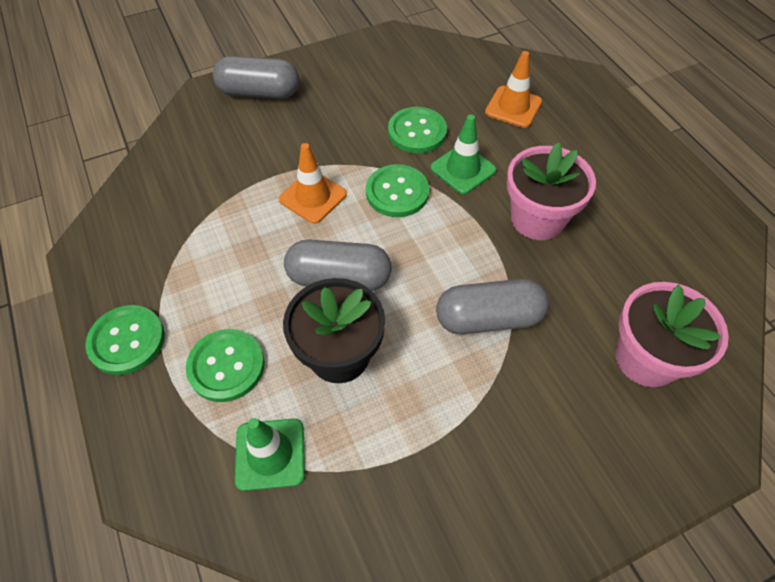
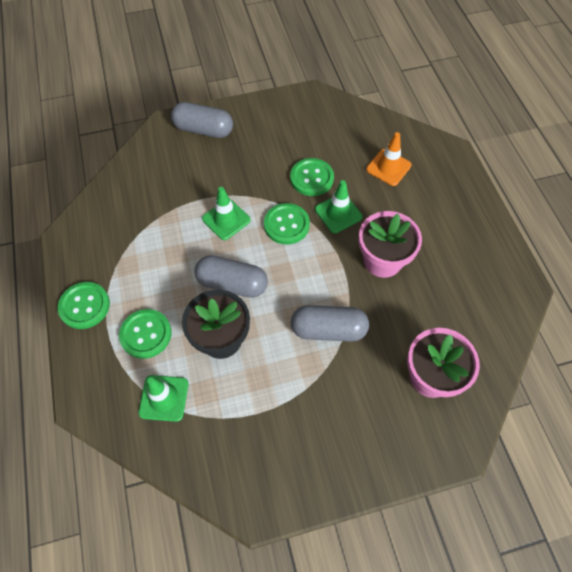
camera: 10 degrees right, 5 degrees up
(313, 197) = (226, 219): orange traffic cone -> green traffic cone

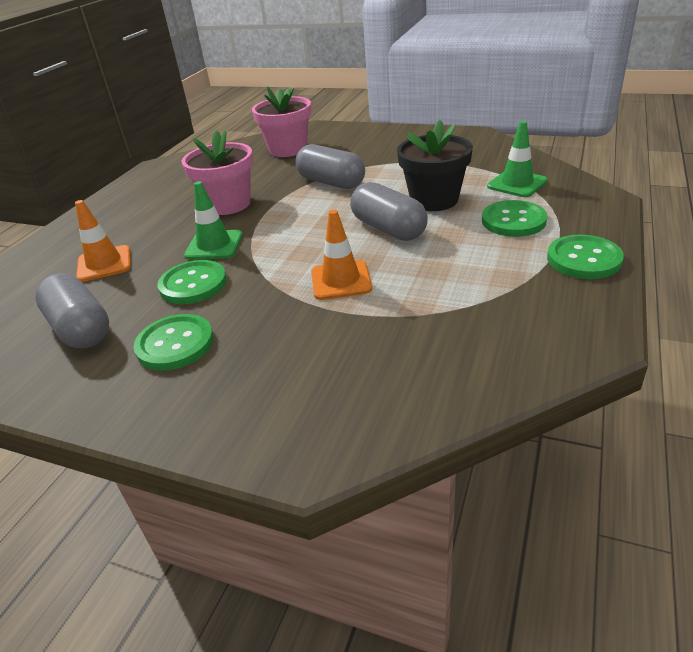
camera: 140 degrees left, 25 degrees down
(203, 130) = (251, 412): grey capsule -> grey capsule (80, 328)
(226, 219) = (341, 280): green traffic cone -> orange traffic cone
(286, 225) = (278, 254): green button -> green button (175, 344)

